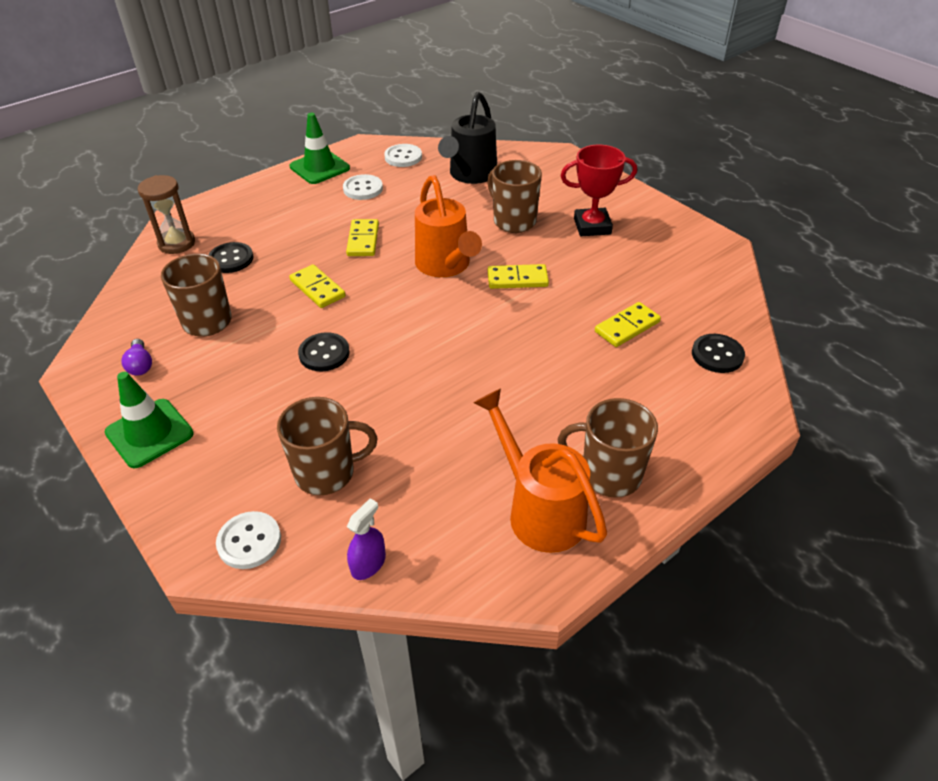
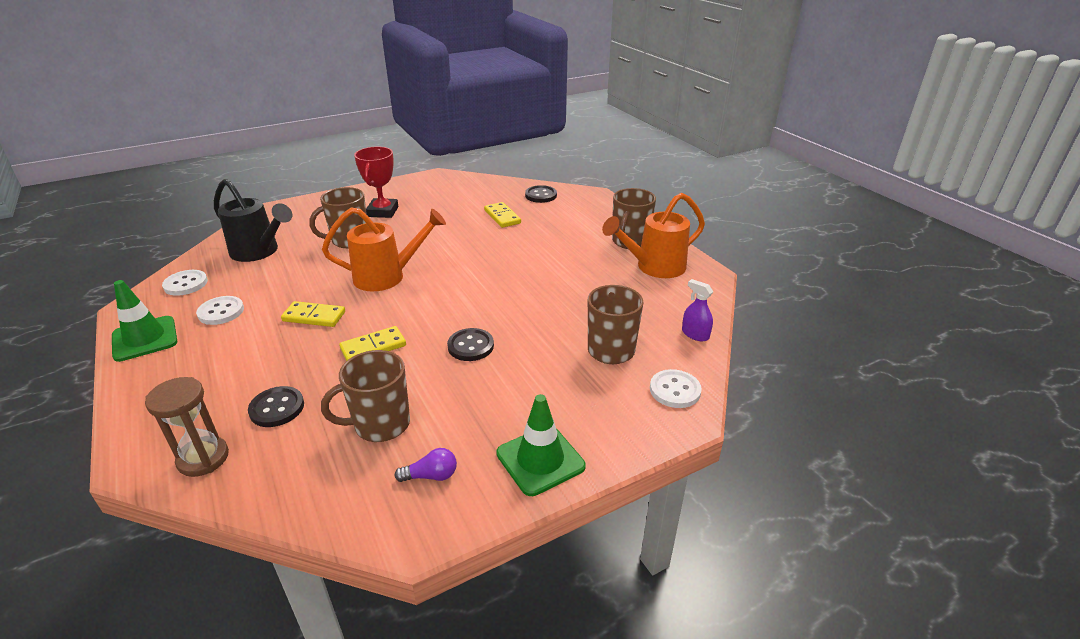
camera: 80 degrees left, 10 degrees down
(517, 279) = (426, 248): yellow domino -> none

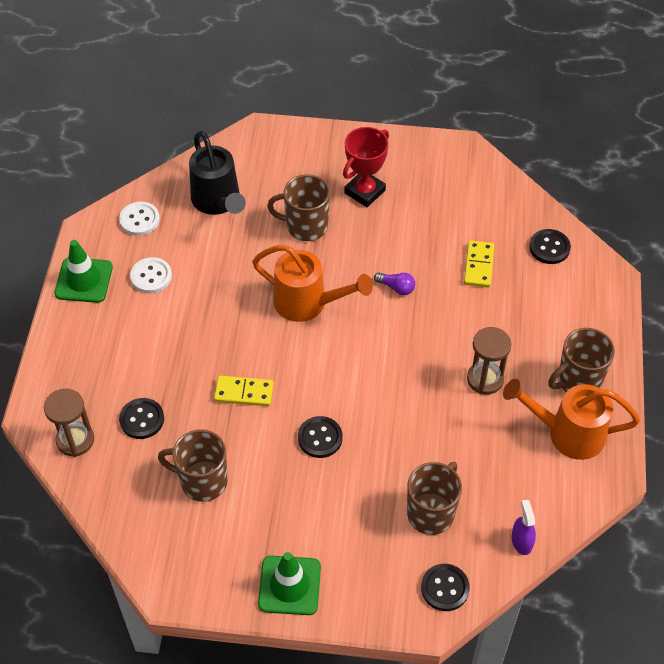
camera: 35 degrees right, 20 degrees up
(314, 316) = (219, 325): yellow domino -> none
(431, 476) = (208, 550): purple light bulb -> purple light bulb (396, 287)
(567, 264) = (485, 379): none -> brown hourglass
(675, 390) = (445, 588): white button -> black button

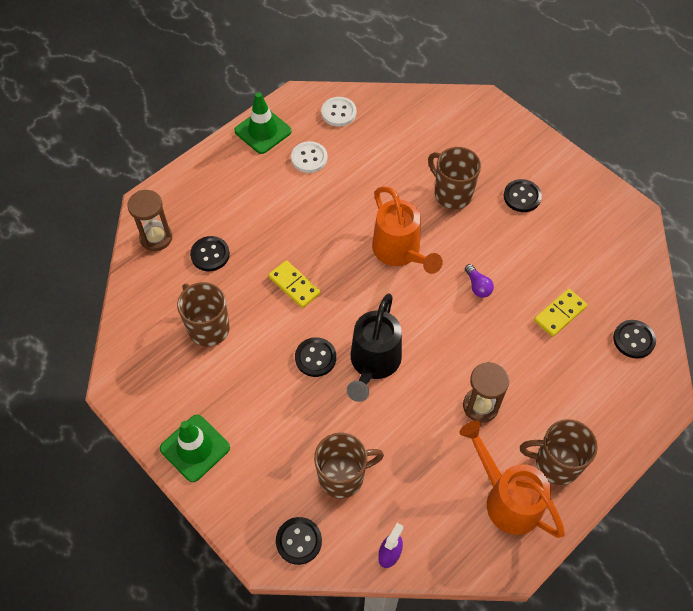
camera: 40 degrees right, 5 degrees up
(218, 202) = (405, 134): black watering can -> black watering can (373, 363)
(365, 192) = (522, 197): red trophy -> black button

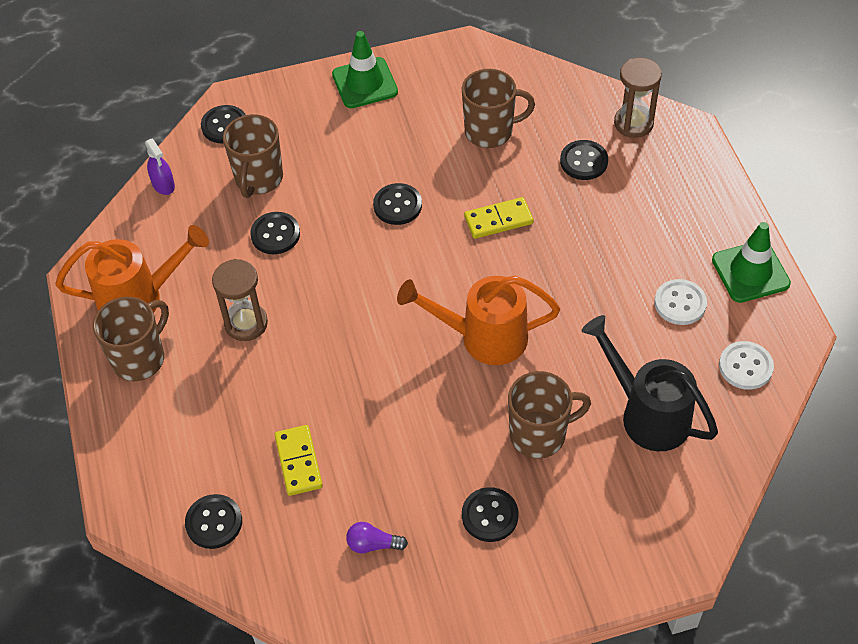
camera: 120 degrees right, 5 degrees down
(373, 363) = (358, 251): black watering can -> black watering can (647, 414)
(390, 431) = (275, 234): none -> black button
(477, 286) = (389, 394): purple light bulb -> purple light bulb (373, 544)

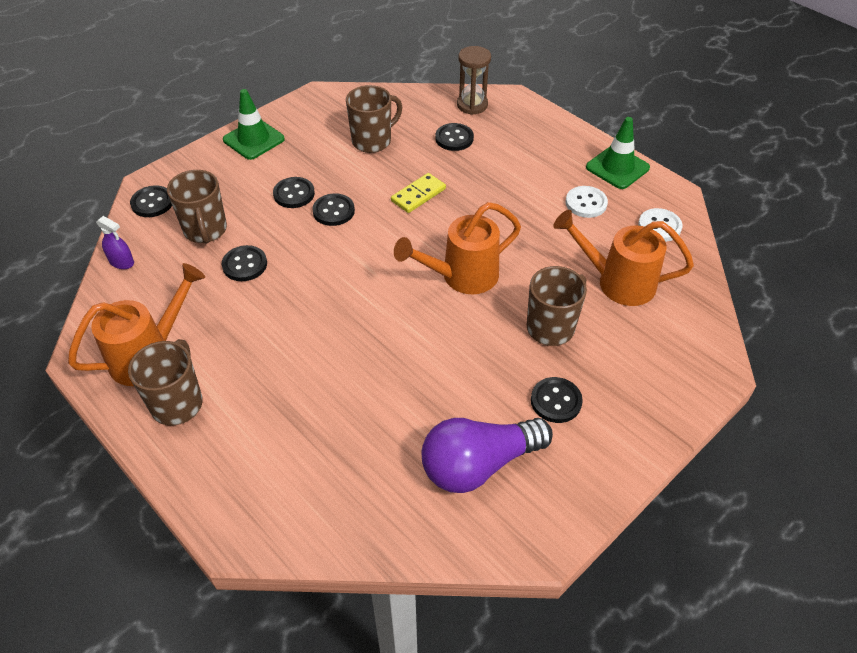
camera: 30 degrees left, 5 degrees down
(214, 522) = (328, 509): black button -> black button (294, 194)
(246, 323) = (260, 339): brown hourglass -> none
(298, 462) = (373, 427): yellow domino -> none
(373, 544) = (478, 464): purple light bulb -> purple light bulb, size x2.44
(647, 414) = (617, 282): black watering can -> orange watering can

